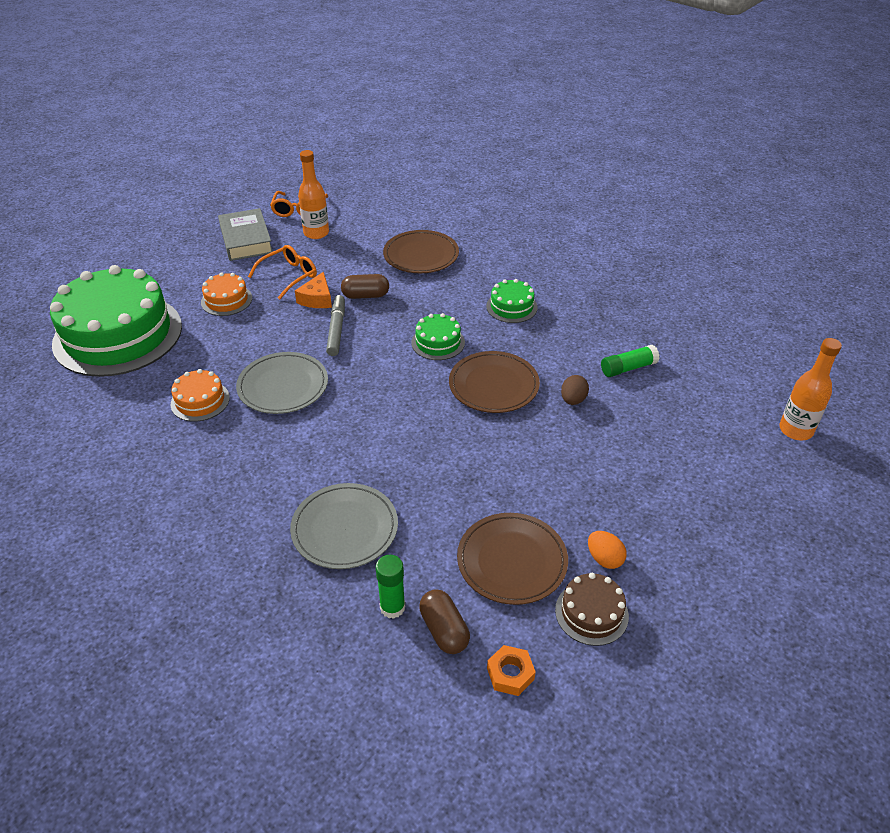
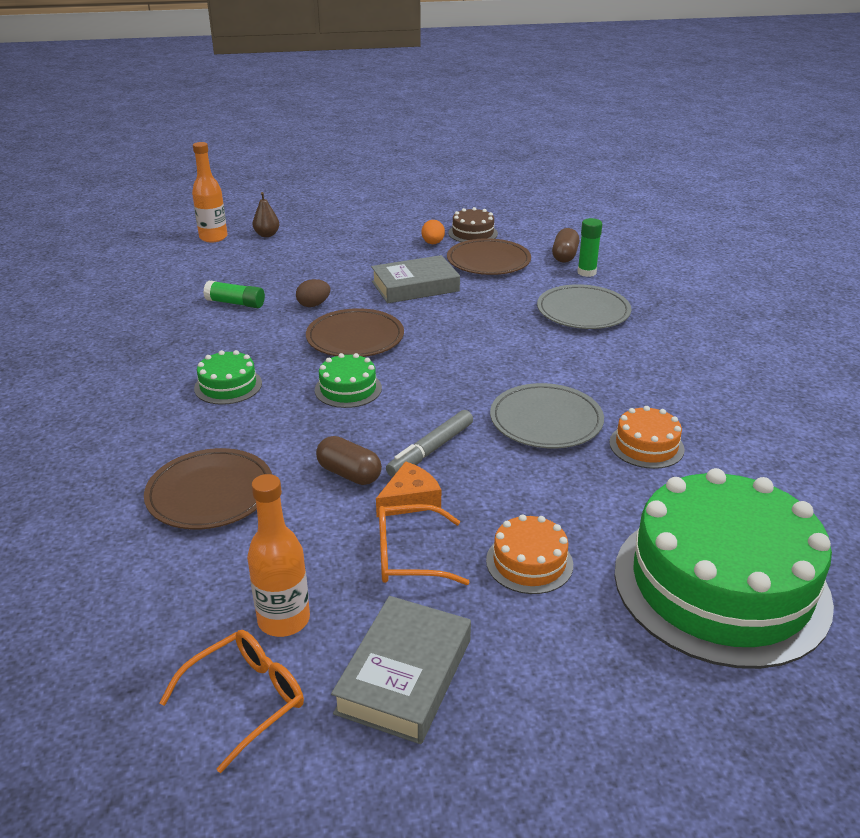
camera: 140 degrees left, 10 degrees down
(510, 674) = (546, 234): orange nut -> none
(529, 472) = (415, 286): none -> grey book
(765, 465) = (267, 235): none -> brown pear

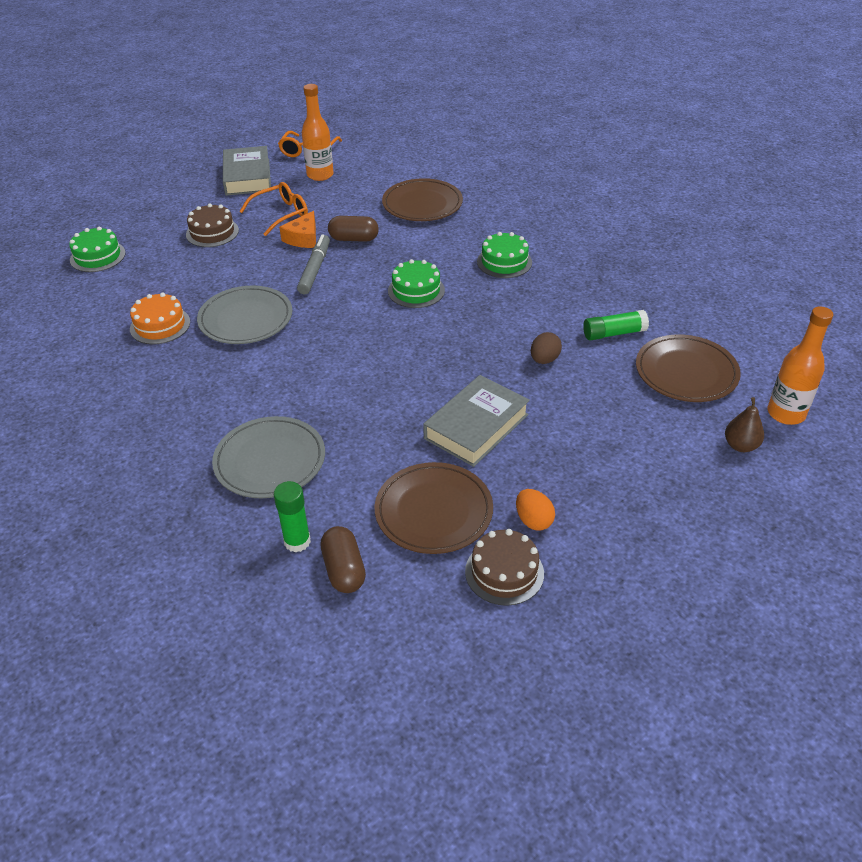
camera: 150 degrees right, 10 degrees up
(355, 338) = (463, 337): brown plate -> brown plate (686, 372)
(529, 562) = (212, 232): orange cake -> brown cake
(720, 585) = (97, 256): green cake -> green cake, size x0.43

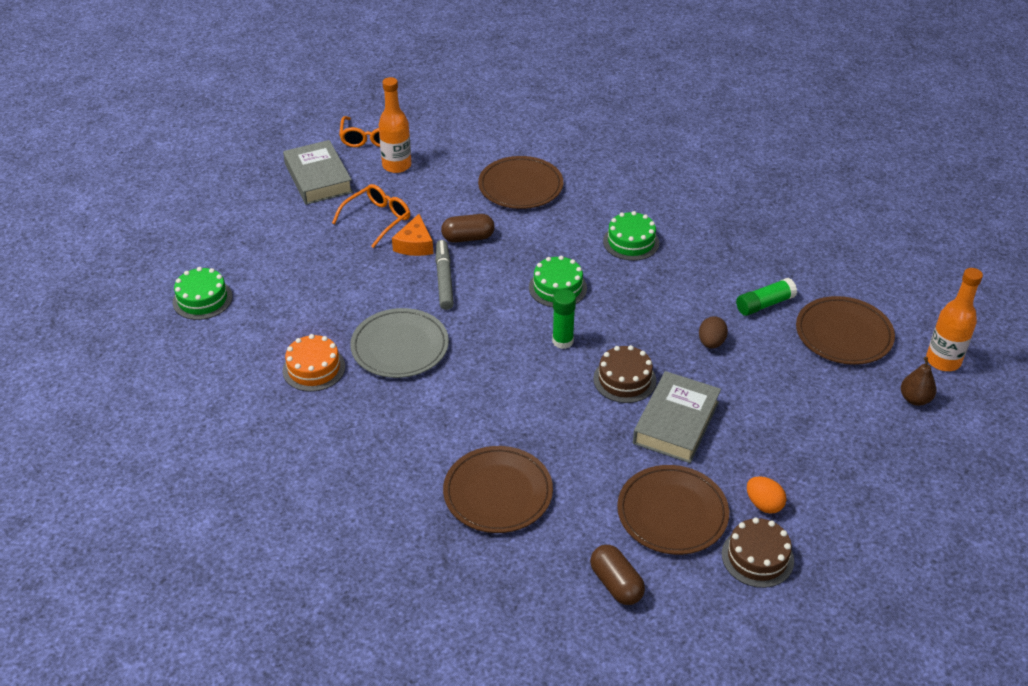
camera: 15 degrees left, 0 degrees up
(212, 232) = (314, 252): brown cake -> brown cake (624, 379)
(270, 461) = (498, 493): grey plate -> brown plate
(297, 541) = (561, 566): green glue stick -> green glue stick (562, 341)

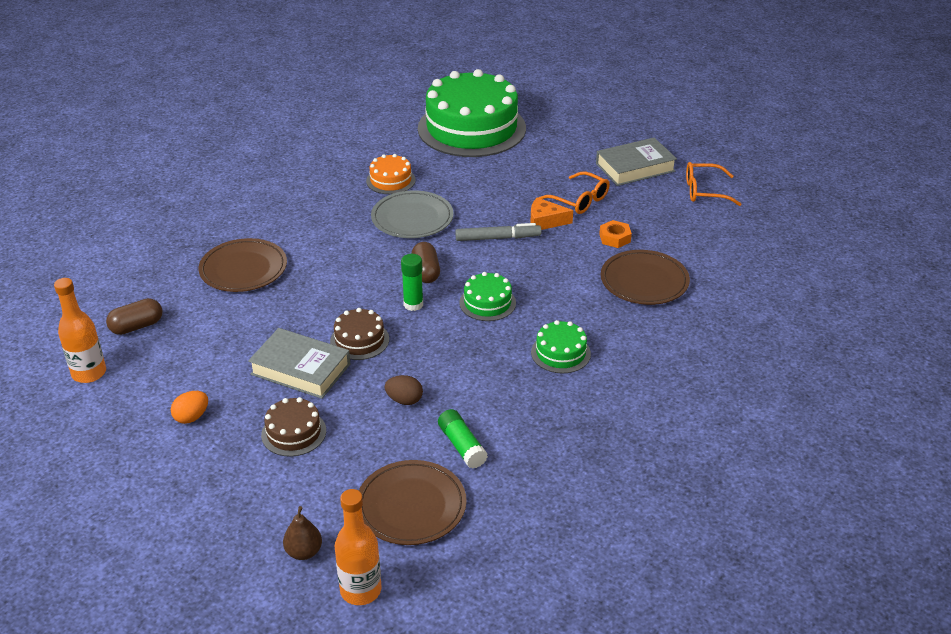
camera: 90 degrees right, 5 degrees down
(202, 299) = (471, 128): green cake -> green cake, size x2.35
(396, 165) = (663, 207): orange bottle -> orange bottle (89, 373)
(449, 200) = (615, 238): none -> orange nut
(468, 238) = (558, 250): brown capsule -> brown capsule (426, 272)
(672, 513) = (198, 360): brown plate -> none
(757, 557) = (136, 407): brown cake -> brown cake (294, 432)

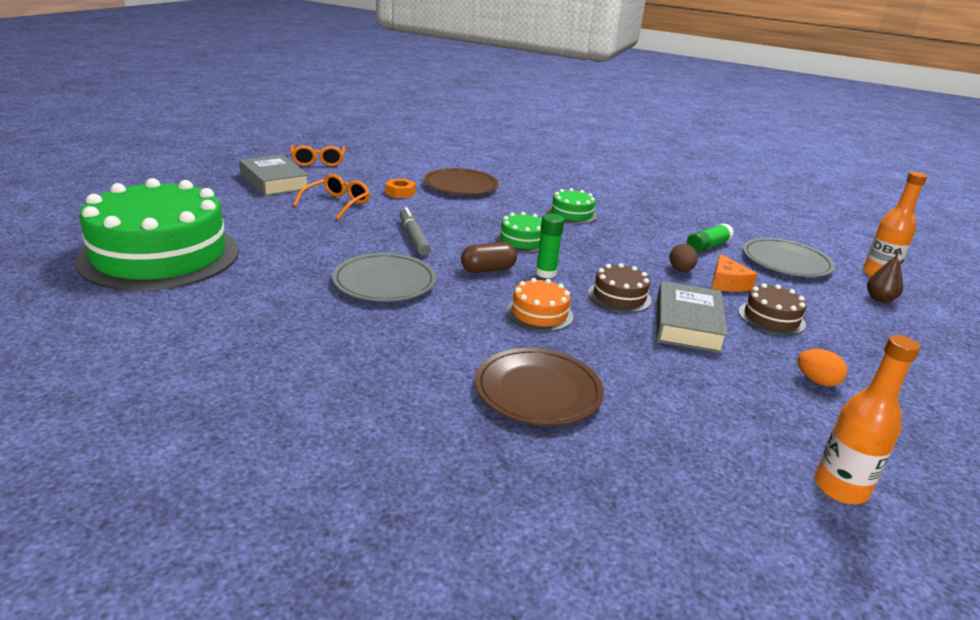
camera: 105 degrees left, 10 degrees down
(137, 326) = (718, 466): brown capsule -> none
(390, 180) = (294, 301): orange cake -> orange cake (539, 313)
(411, 506) = (786, 262): brown plate -> grey plate
(545, 221) = (377, 217): orange cheese -> orange cheese (727, 283)

